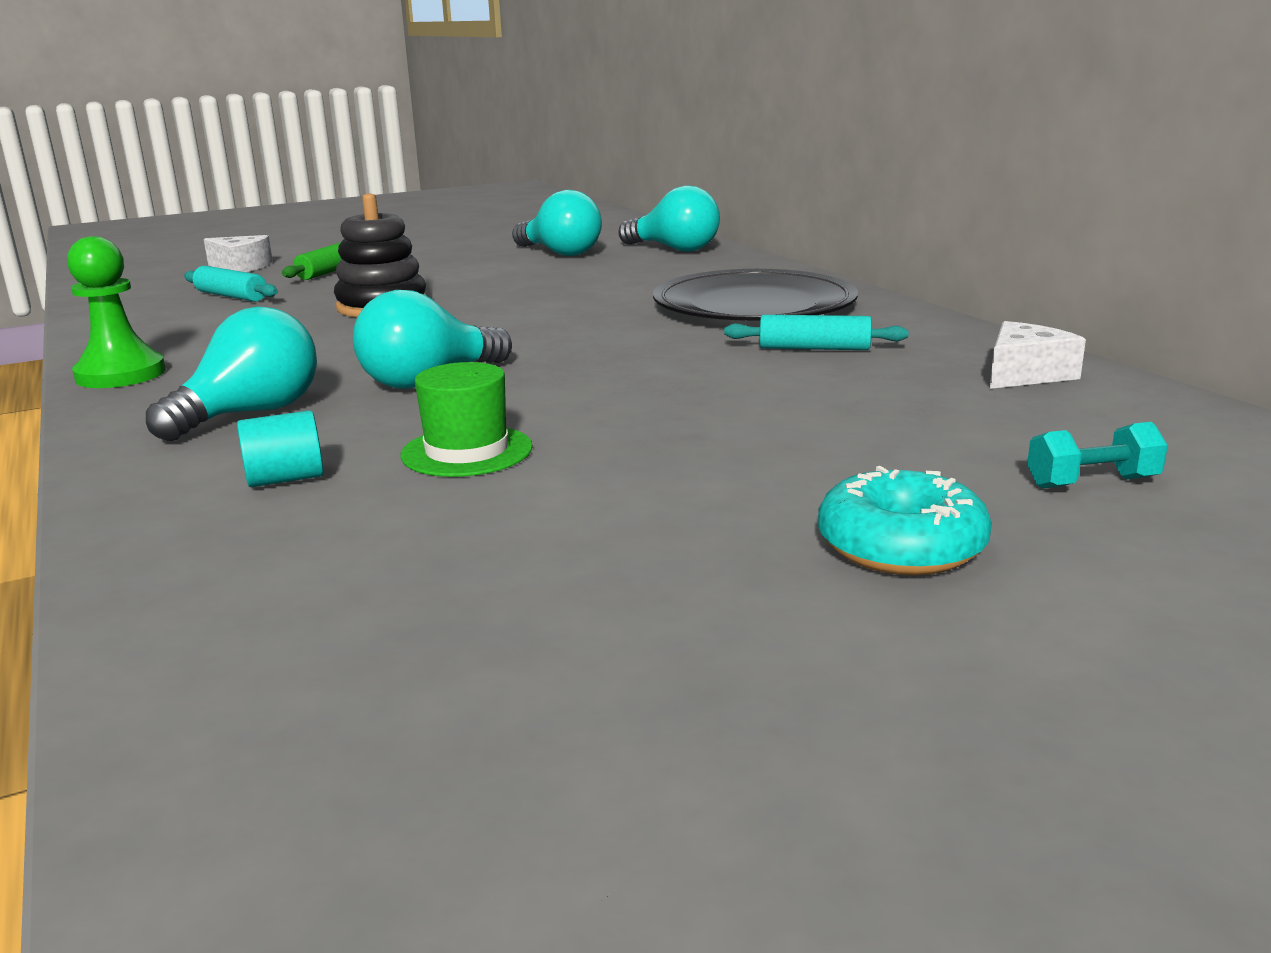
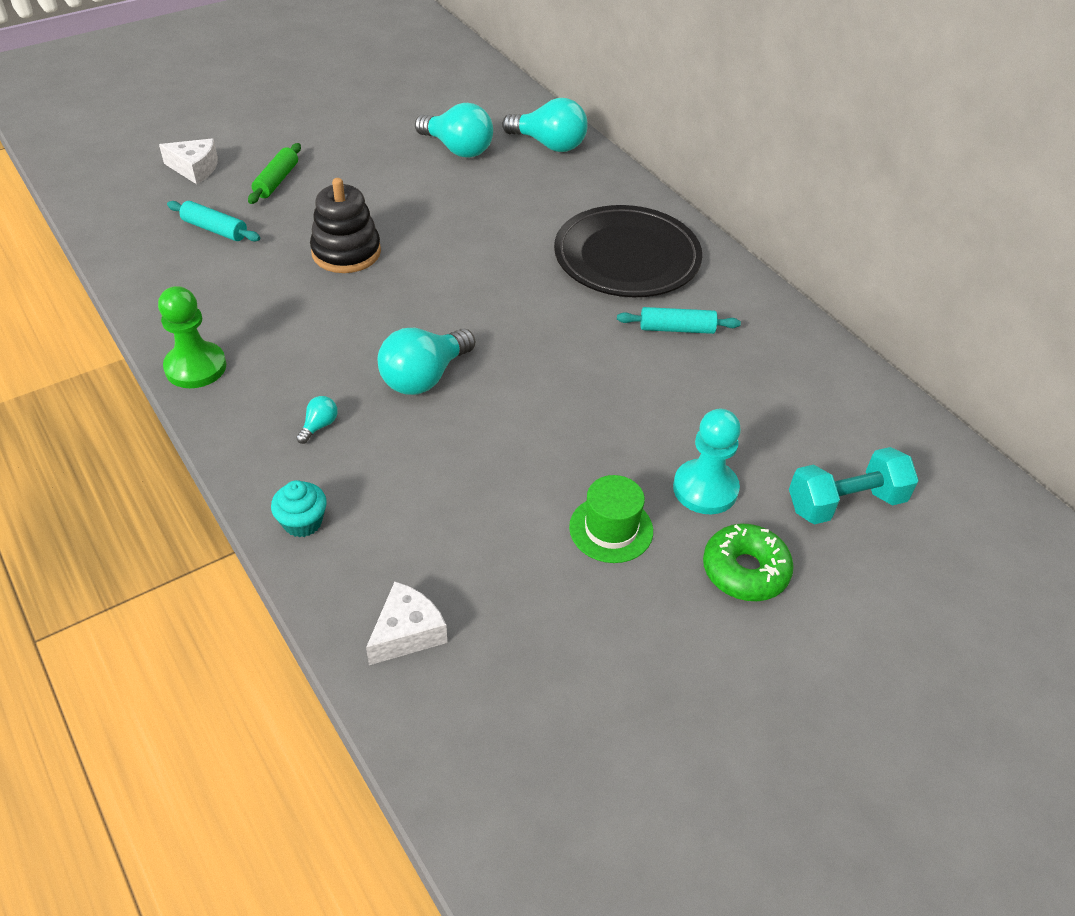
camera: 10 degrees left, 25 degrees up
(157, 488) = (302, 522): none -> turquoise cupcake
(251, 414) = (319, 426): turquoise light bulb -> turquoise light bulb, size x0.45
(285, 479) = (379, 509): turquoise cylinder -> none
(467, 451) = (480, 473): green hat -> green hat (611, 529)
(837, 467) = (705, 489): none -> turquoise pawn
(901, 546) = (745, 571): turquoise donut -> green donut
(1025, 374) = (813, 368): white cheese -> white cheese (407, 633)
(1092, 483) = (845, 503): turquoise dumbbell -> turquoise dumbbell, size x1.69

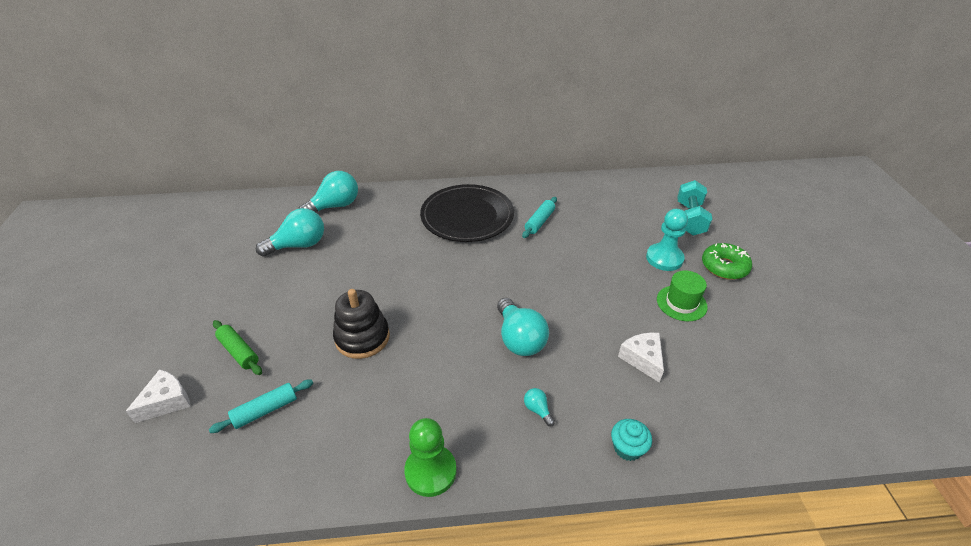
camera: 60 degrees left, 5 degrees down
(407, 633) = (738, 420): white cheese -> white cheese (643, 359)

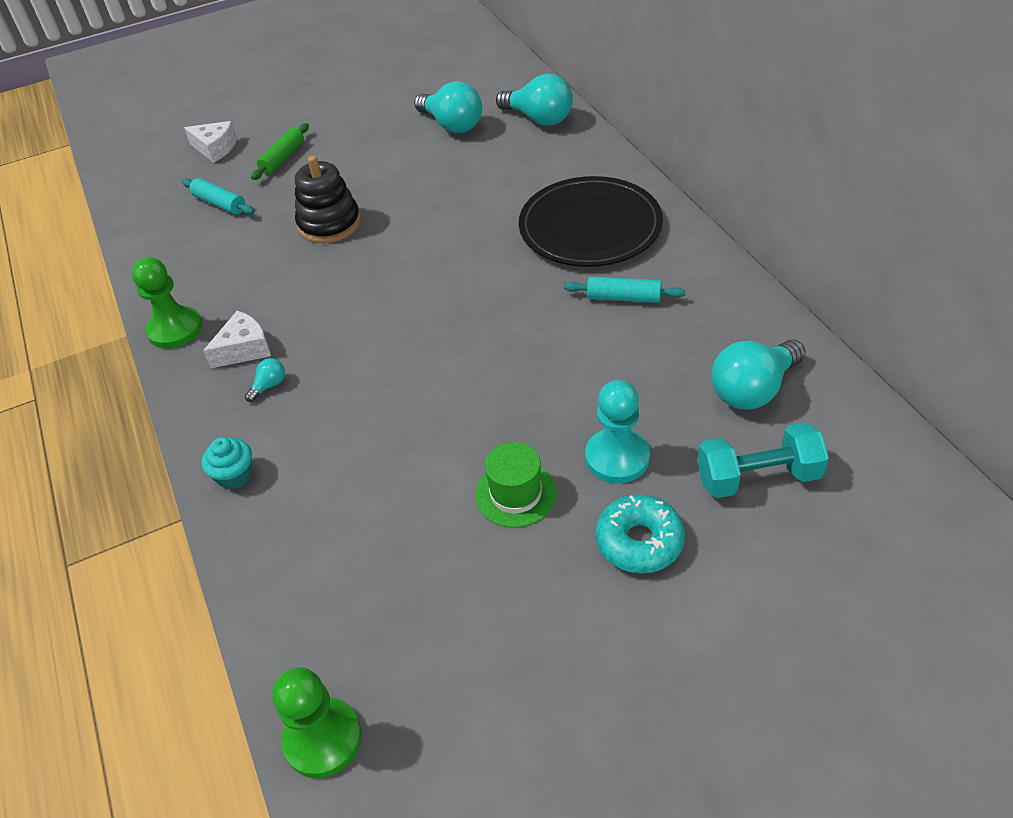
camera: 75 degrees right, 5 degrees up
(519, 339) = (373, 342): turquoise light bulb -> turquoise light bulb (753, 390)
(643, 359) = (381, 466): white cheese -> white cheese (244, 349)
(724, 267) = (639, 541): green donut -> turquoise donut
(857, 431) = (323, 739): none -> green pawn

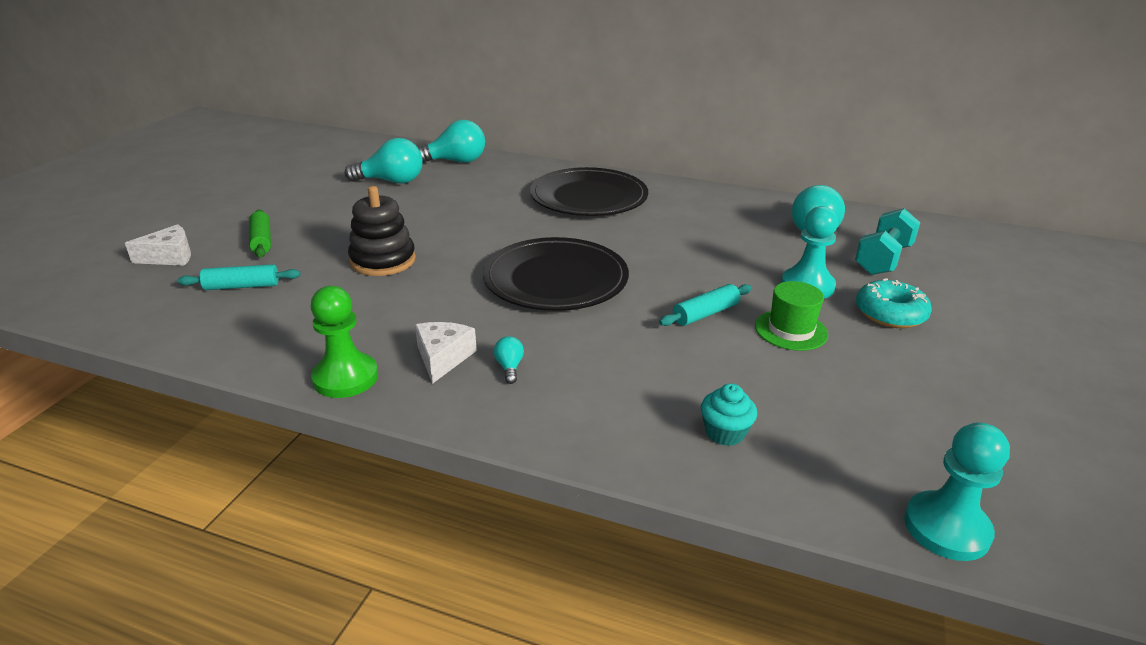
camera: 50 degrees left, 15 degrees down
(234, 475) = (584, 432): turquoise cupcake -> turquoise cupcake (725, 432)
(323, 739) = (946, 528): green pawn -> turquoise pawn
(418, 316) = (555, 279): none -> black plate
(623, 298) = (671, 219): turquoise rolling pin -> turquoise rolling pin (705, 313)

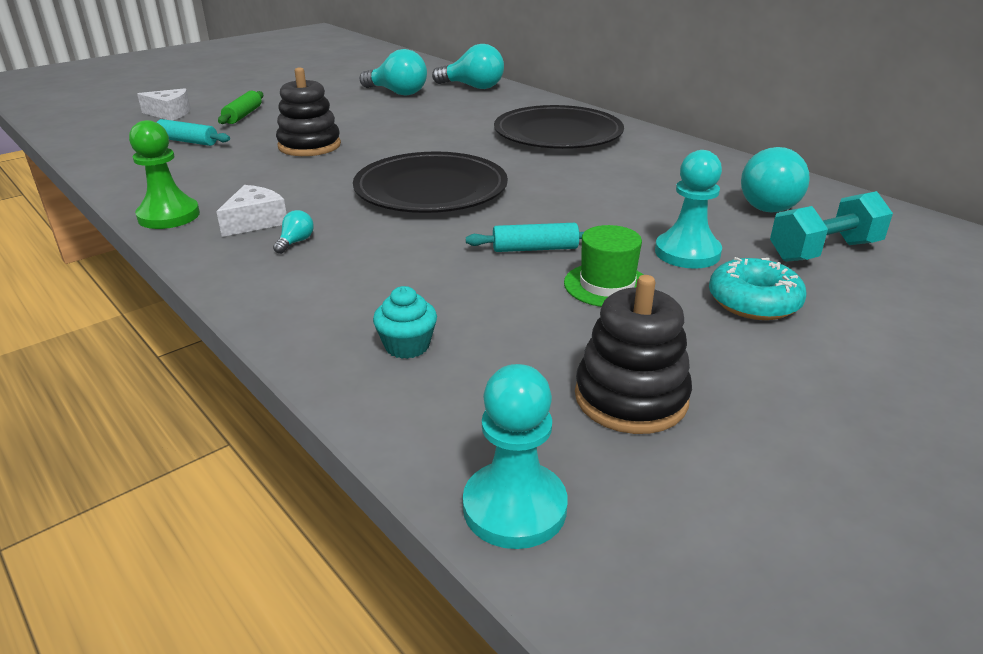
camera: 30 degrees right, 0 degrees up
(910, 416) = (631, 398): none -> black stacking toy

